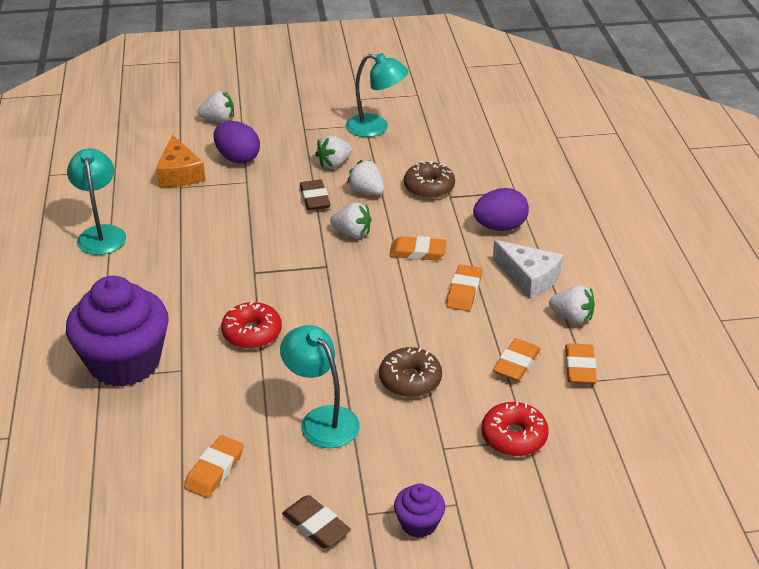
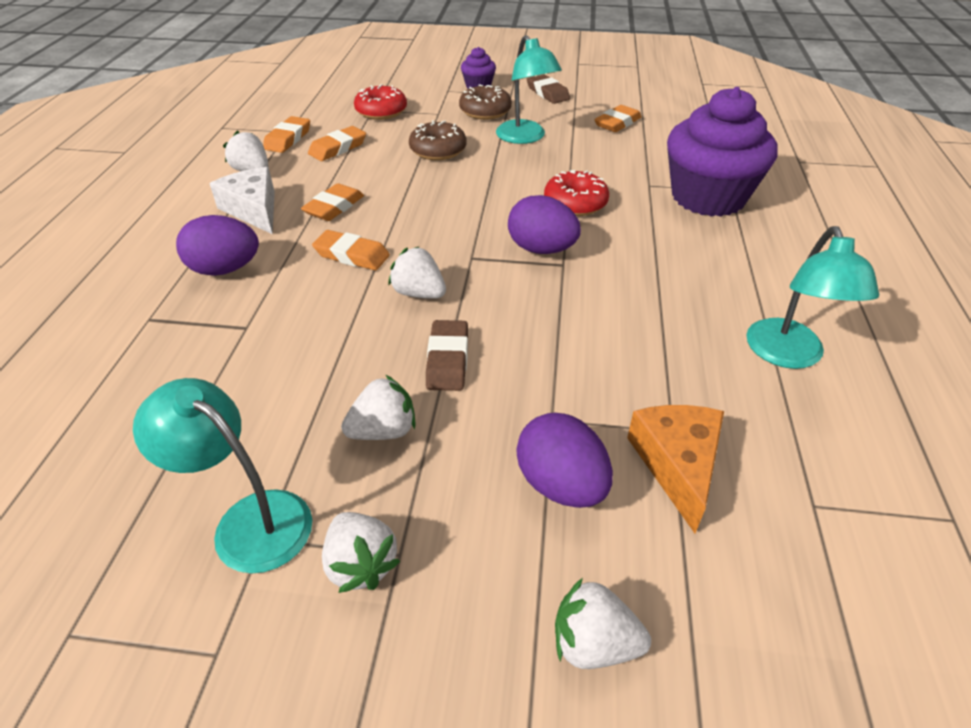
camera: 165 degrees left, 5 degrees up
(273, 281) = (541, 249): none -> purple egg
(366, 191) = (361, 358): white strawberry -> white strawberry (361, 564)
(429, 187) = (263, 348): brown donut -> brown donut (485, 111)

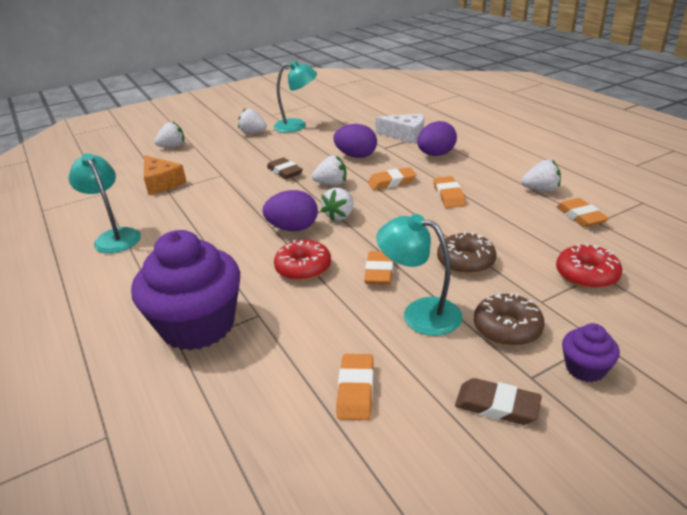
camera: 145 degrees right, 10 degrees down
(253, 209) = (486, 176): white cheese -> white cheese (405, 135)
(338, 148) = (534, 227): orange eraser -> orange eraser (379, 272)
(383, 430) = (283, 150): white strawberry -> white strawberry (340, 216)
(561, 485) = (204, 163): purple egg -> purple egg (356, 156)

